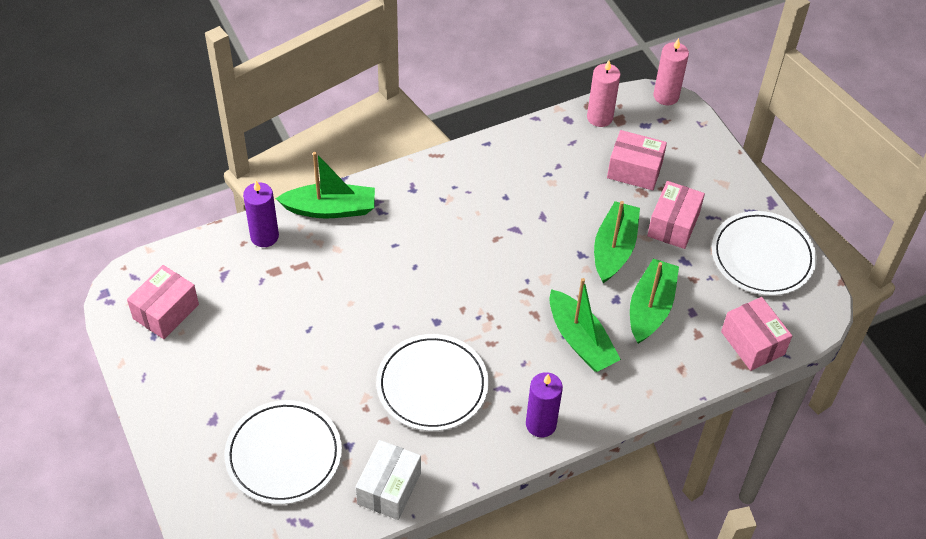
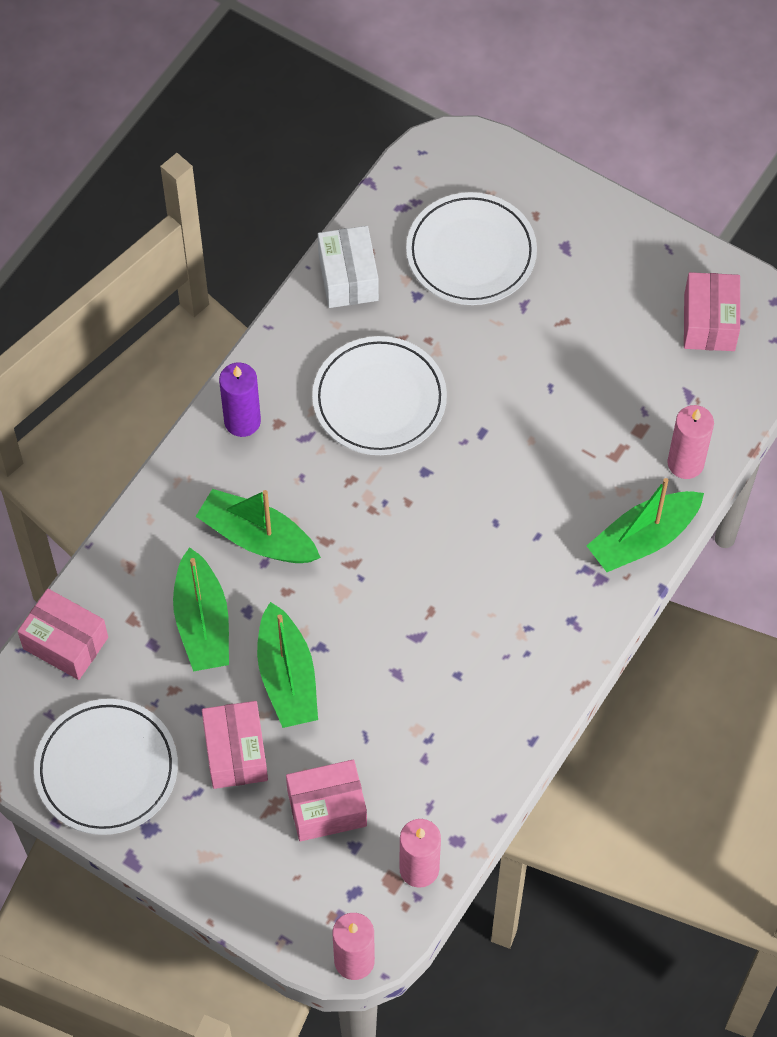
camera: 150 degrees right, 10 degrees up
(264, 236) = (685, 463): purple candle -> pink candle

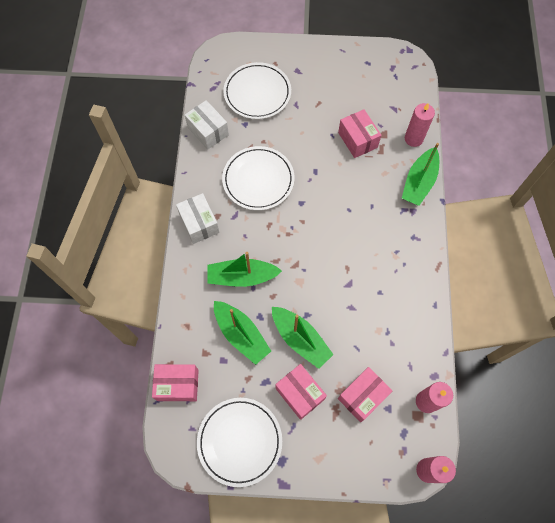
camera: 30 degrees left, 5 degrees up
(242, 421) = (199, 223): purple candle -> white box
(709, 322) = (381, 73): pink box -> pink box (357, 140)

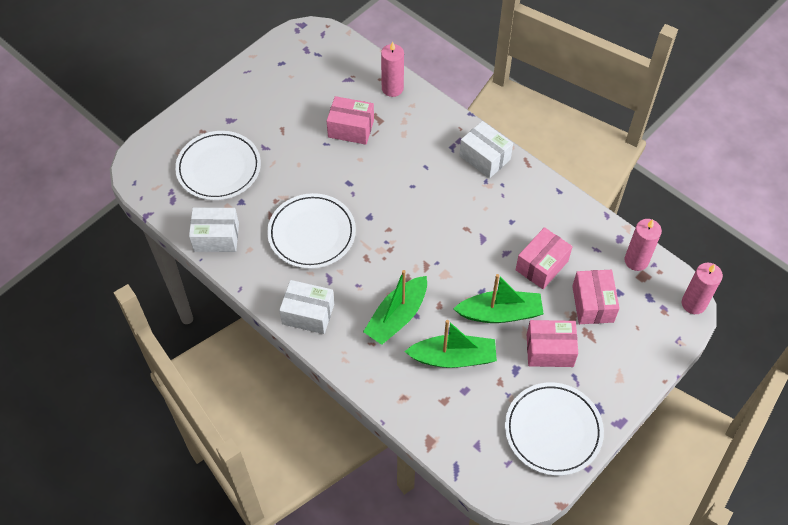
camera: 50 degrees left, 10 degrees down
(178, 385) = (455, 446): pink box -> pink box (542, 265)
(415, 236) = (484, 157): none -> white box
(419, 182) = (437, 116): green boat -> none

